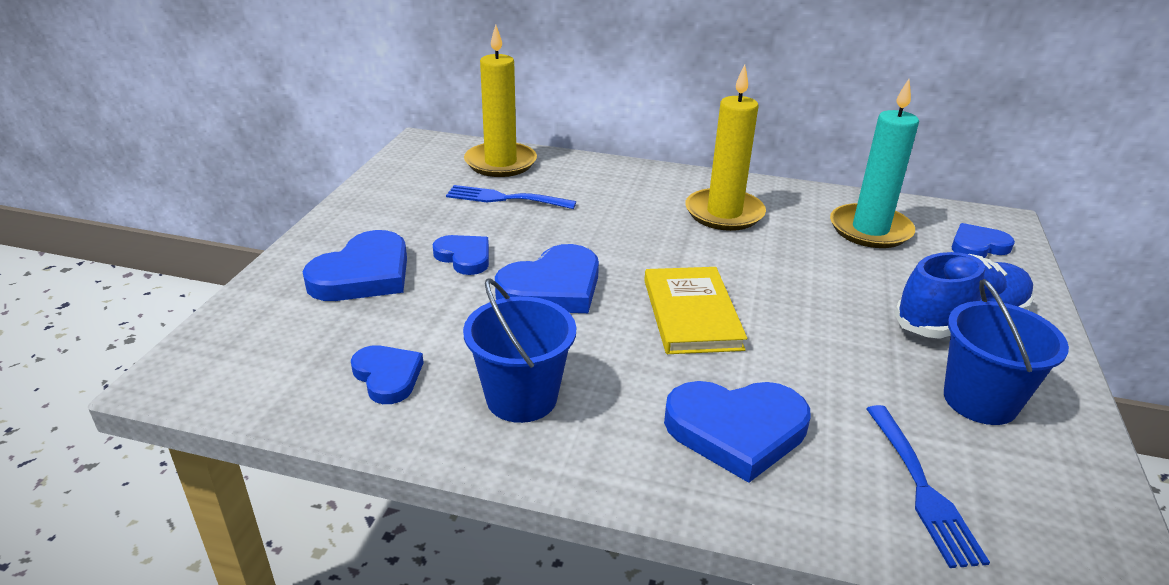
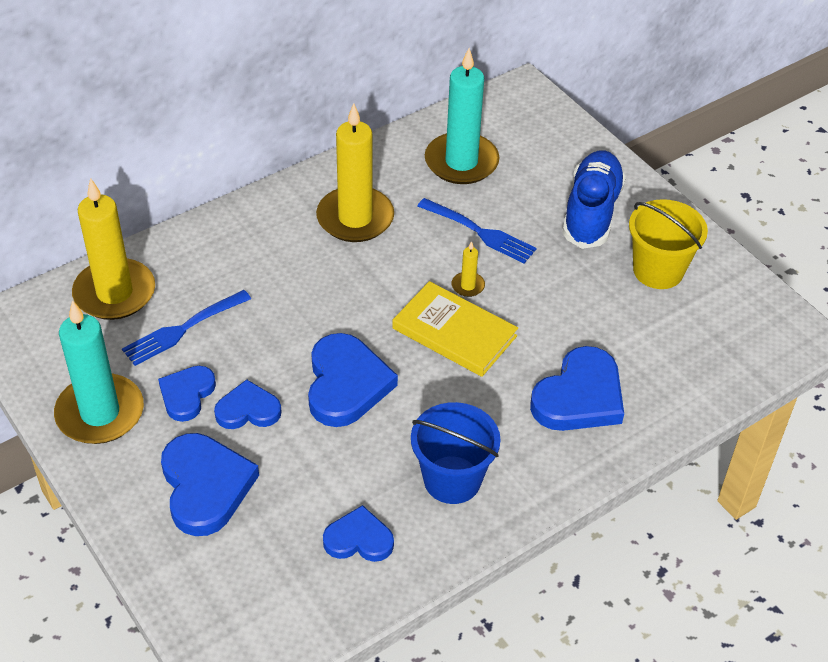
camera: 50 degrees left, 15 degrees up
(385, 204) = (100, 413): none -> turquoise candle
(753, 296) = (468, 286): none -> yellow candle
(921, 488) = (690, 355): blue fork -> blue fork (480, 232)
(978, 246) = (535, 129): blue heart -> blue heart (187, 394)
(980, 400) = (658, 270): blue bucket -> yellow bucket

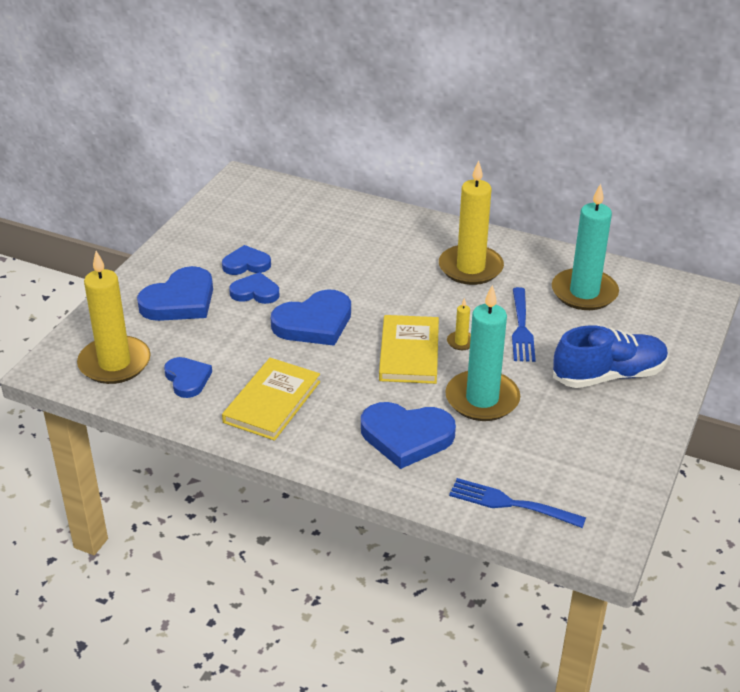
camera: 60 degrees right, 10 degrees down
(100, 413) = (203, 239): turquoise candle -> turquoise candle (482, 399)
(114, 293) = (302, 205): yellow candle -> yellow candle (114, 363)
(183, 329) = (298, 241): blue fork -> blue fork (511, 503)
(248, 410) = (255, 292): blue heart -> blue heart turned 45 degrees counterclockwise
(452, 480) = (272, 402): blue bucket -> yellow book
(658, 270) = (585, 434): yellow bucket -> none

